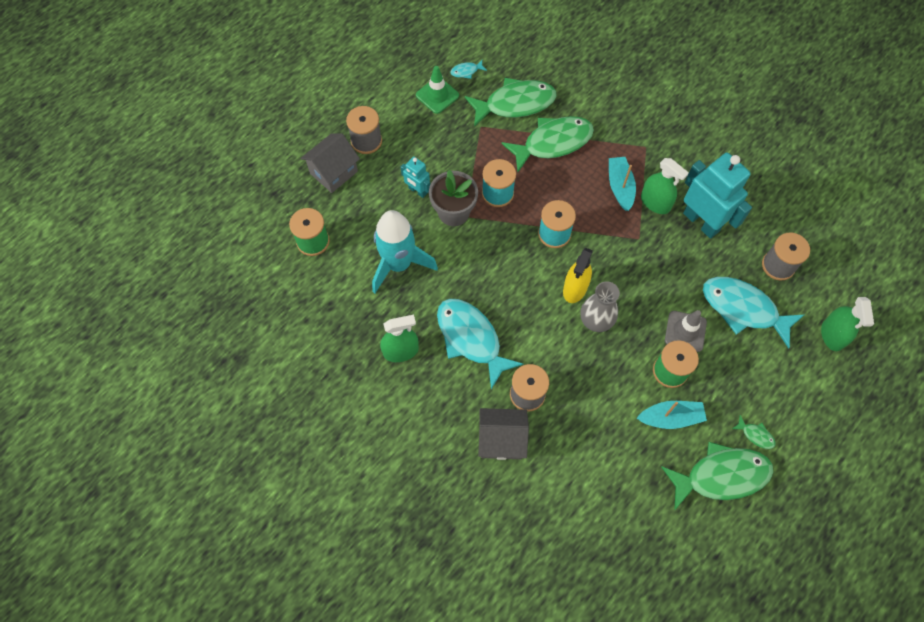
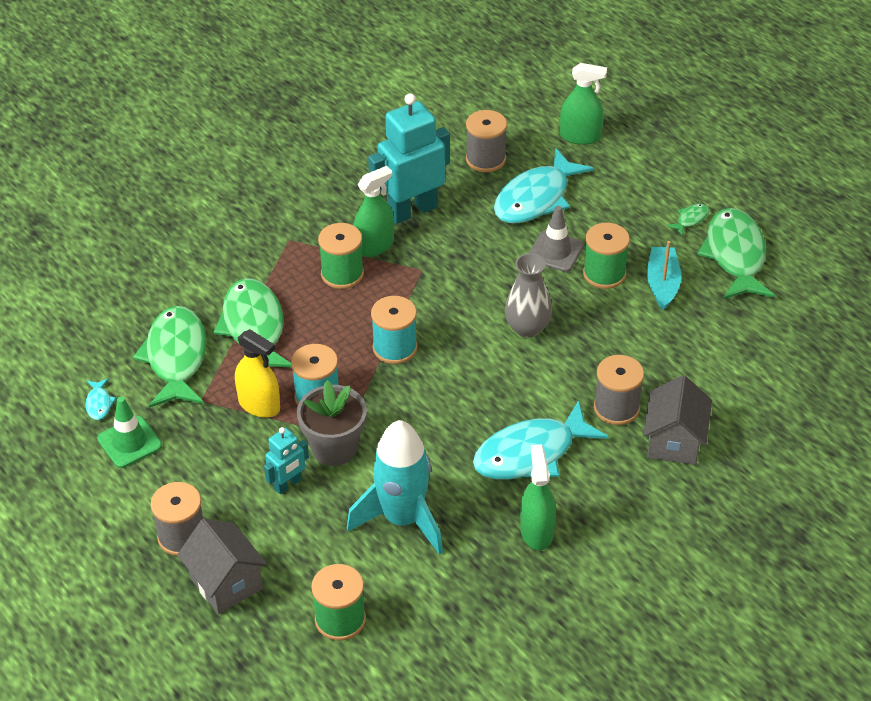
camera: 80 degrees left, 20 degrees down
(575, 288) = (479, 340): yellow spray bottle -> yellow spray bottle (259, 405)
(620, 187) = (342, 274): turquoise boat -> green spool

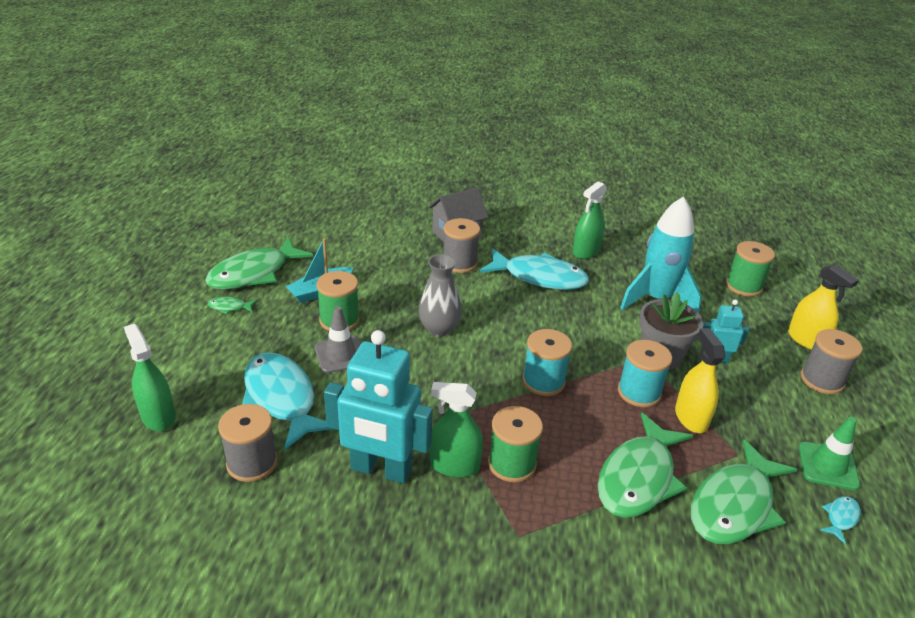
camera: 135 degrees left, 10 degrees down
(226, 583) = (806, 340): grey house -> yellow spray bottle
(536, 198) = (281, 399): turquoise fish -> turquoise fish turned 120 degrees counterclockwise

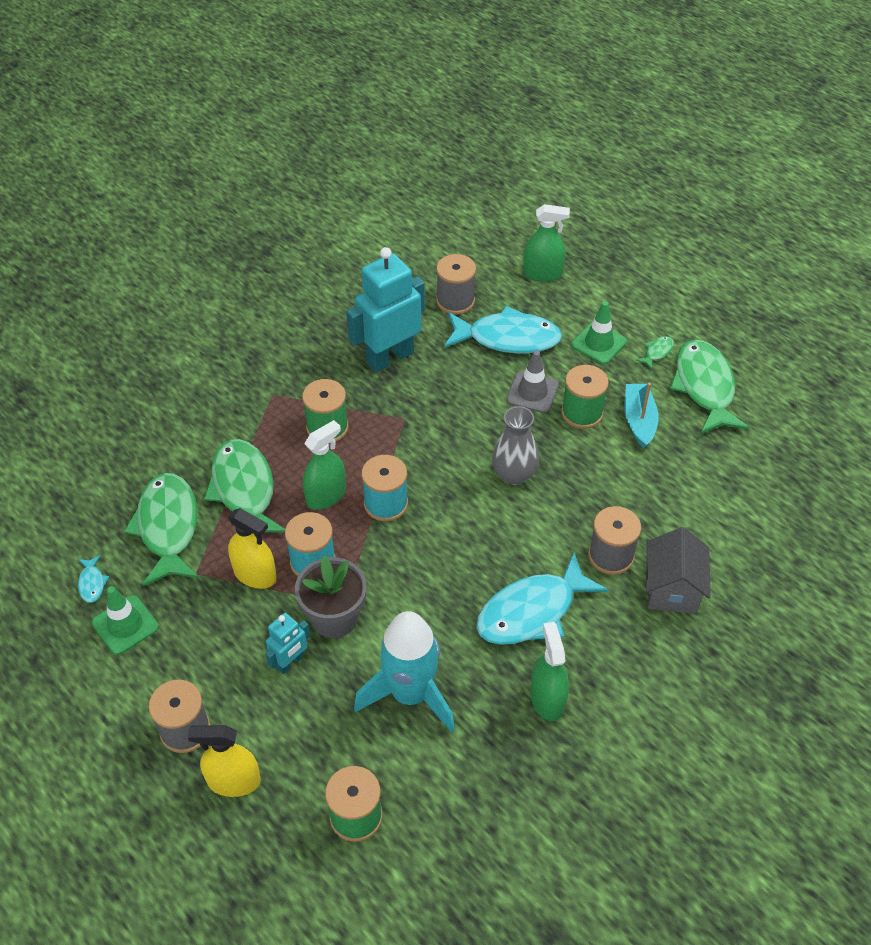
camera: 130 degrees right, 15 degrees up
(243, 341) = (599, 343): none -> green traffic cone
(454, 465) = (356, 396): green spray bottle -> green spray bottle (326, 496)

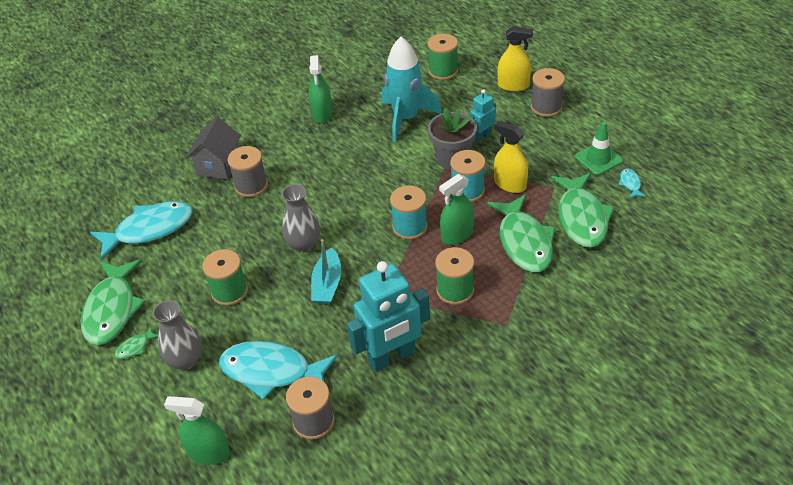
camera: 170 degrees left, 5 degrees down
(532, 392) = (266, 313): grey traffic cone -> none
(532, 611) = (317, 156): turquoise fish -> turquoise fish (149, 230)
(599, 343) = (185, 360): green traffic cone -> grey vase
(639, 420) = (184, 282): turquoise boat -> turquoise boat (327, 284)

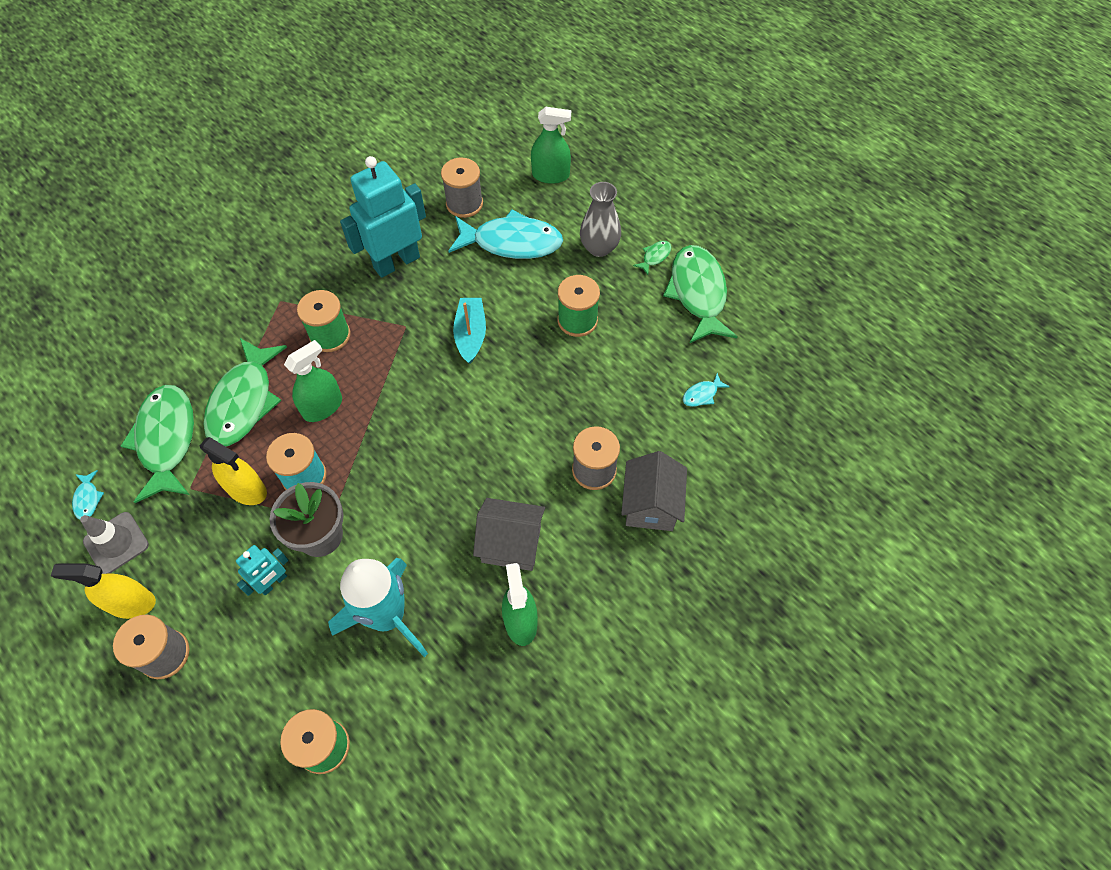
camera: 170 degrees right, 15 degrees up
(149, 230) = (702, 394): turquoise fish -> turquoise fish, size x0.41
(304, 244) = (506, 385): grey vase -> none
(320, 149) = (511, 544): none -> grey house
(410, 227) = (380, 415): turquoise spool -> none
(513, 85) = (207, 709): yellow spray bottle -> yellow spray bottle (132, 603)
(524, 242) = (244, 401): green fish -> green fish turned 150 degrees counterclockwise
(598, 159) = (116, 543): green traffic cone -> grey traffic cone

